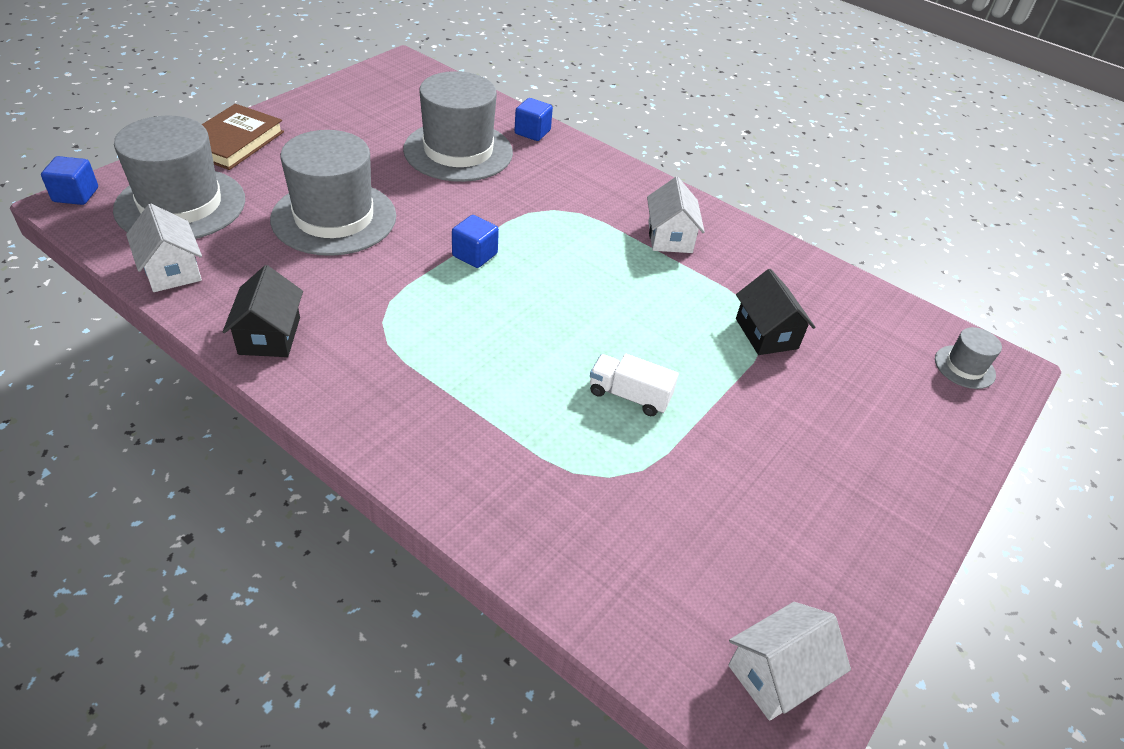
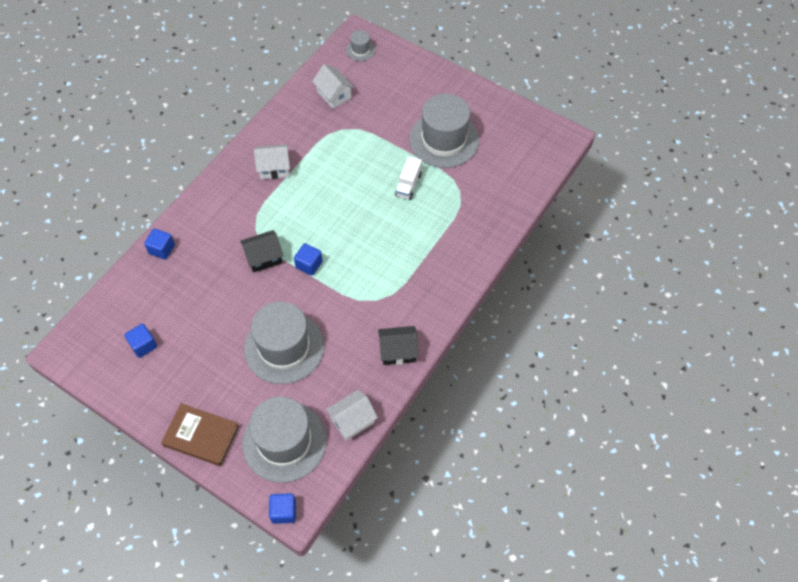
camera: 90 degrees left, 15 degrees up
(388, 111) = (143, 345): none -> blue cube
(458, 151) = (194, 291): grey hat -> grey hat (444, 140)
(766, 334) = (351, 127): black house -> black house (264, 257)
(777, 674) = (539, 136): white house -> white house (334, 95)

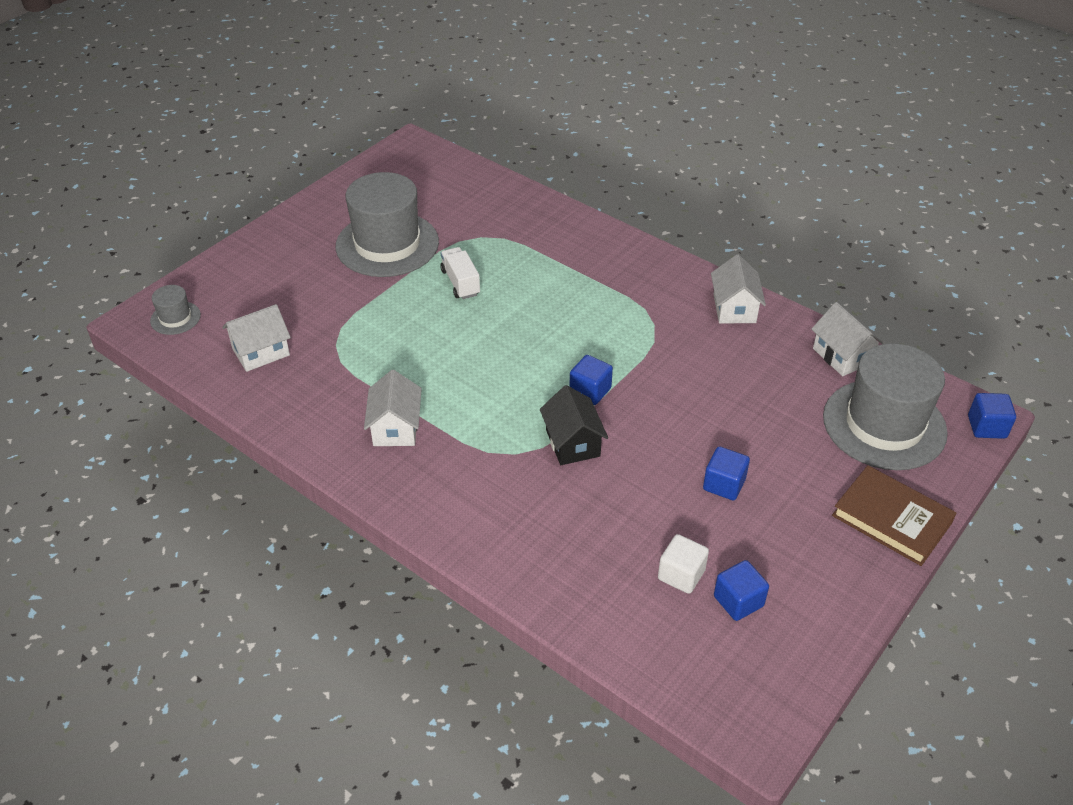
camera: 85 degrees left, 15 degrees down
(162, 249) = (543, 581): blue cube -> blue cube (724, 484)
(163, 316) = (681, 575): none -> white cube
(201, 436) = (891, 519): brown book -> brown book turned 75 degrees counterclockwise
(284, 347) = (734, 422): grey hat -> none
(398, 351) = (734, 308): black house -> white house
(408, 185) = (460, 282): white truck -> white truck turned 135 degrees counterclockwise

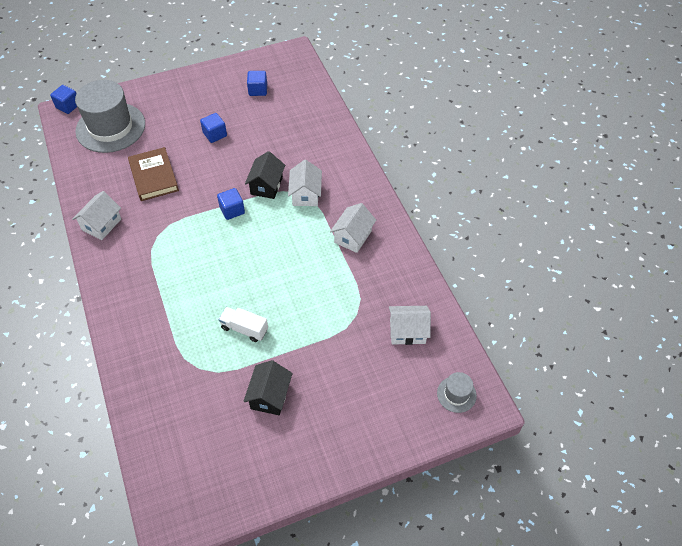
camera: 150 degrees left, 10 degrees up
(387, 244) = (270, 396): grey hat -> black house
(460, 282) = (244, 329): white truck -> white truck turned 105 degrees clockwise
(681, 575) = (271, 108): white cube -> none
(842, 356) = (83, 169): white house -> white house (305, 194)
(891, 519) = (161, 91): brown book -> brown book (154, 176)

